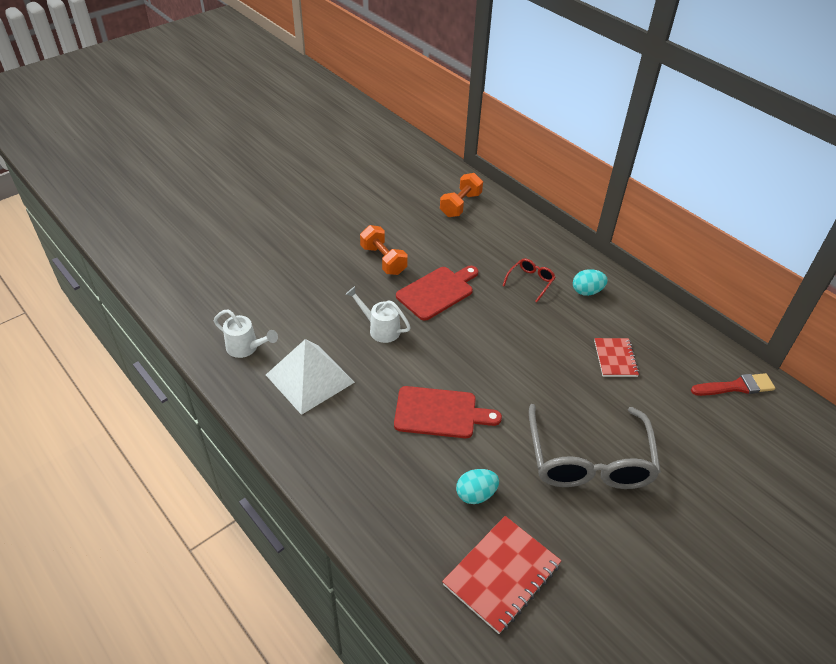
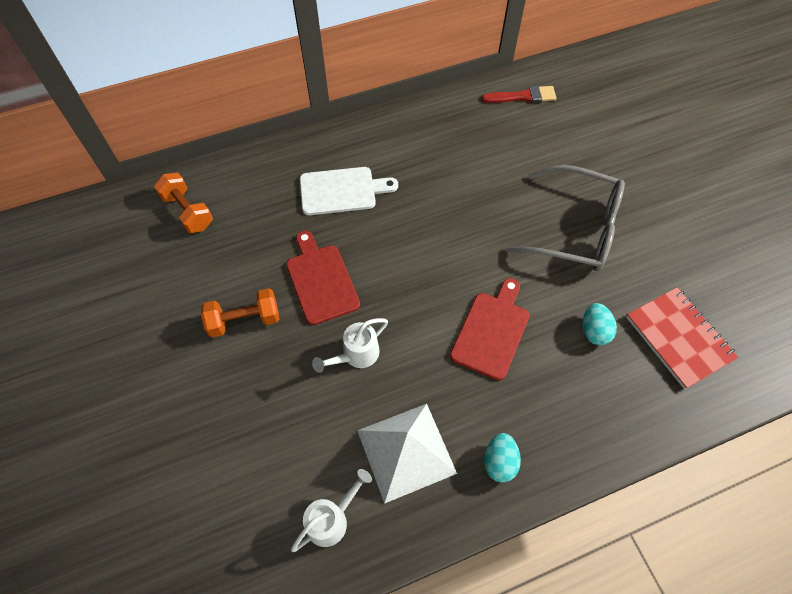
camera: 70 degrees left, 15 degrees up
(530, 282) = (341, 191): red glasses -> white cutting board
(587, 291) = (374, 151): turquoise egg -> turquoise egg (499, 462)
(615, 358) = (467, 164): red notebook -> none
(736, 386) = (523, 96): red brush -> red brush turned 75 degrees clockwise

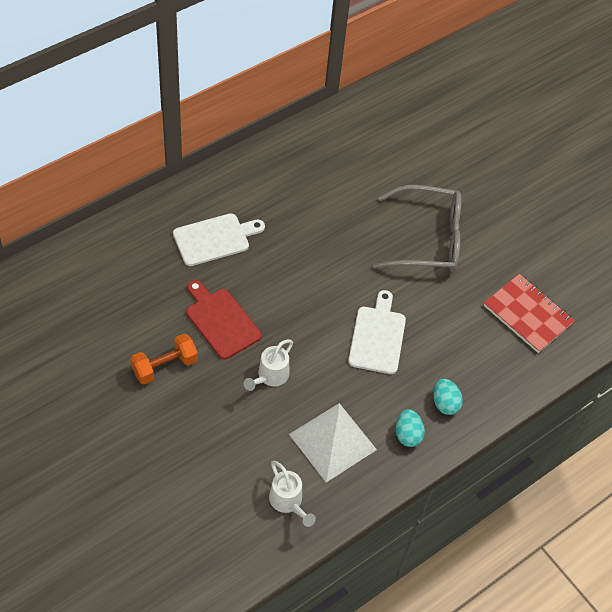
camera: 20 degrees left, 5 degrees down
(188, 212) = (78, 281): orange dumbbell -> none
(331, 519) = (288, 502): white watering can -> white watering can turned 120 degrees clockwise
(491, 331) = (377, 337): red cutting board -> white cutting board
(523, 96) = (355, 124): red brush -> none
(594, 331) = (460, 321): turquoise egg -> turquoise egg (445, 403)

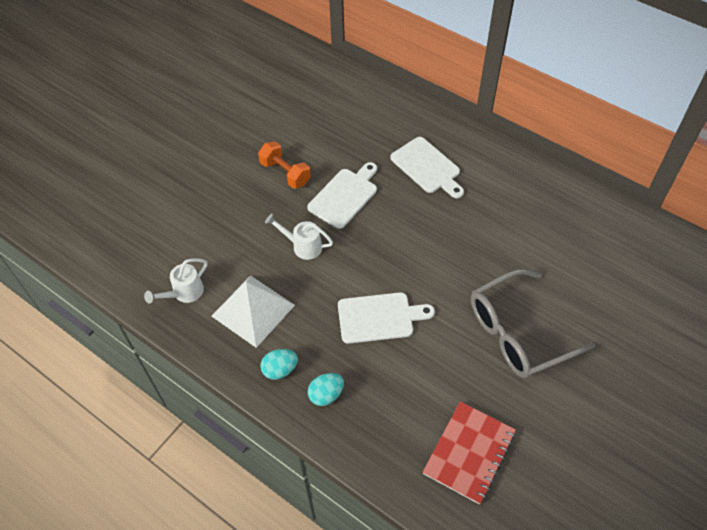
camera: 80 degrees right, 0 degrees up
(221, 321) = (344, 196): red cutting board -> white cutting board
(428, 239) = (518, 333): grey glasses -> grey glasses turned 75 degrees clockwise

